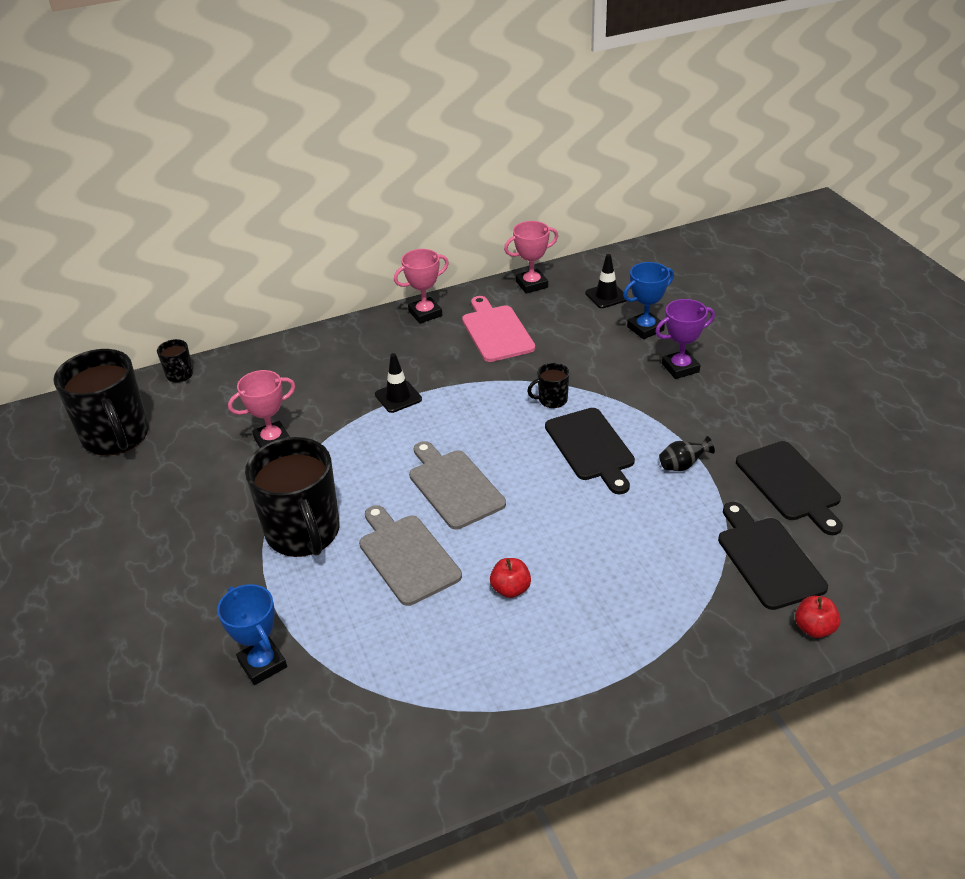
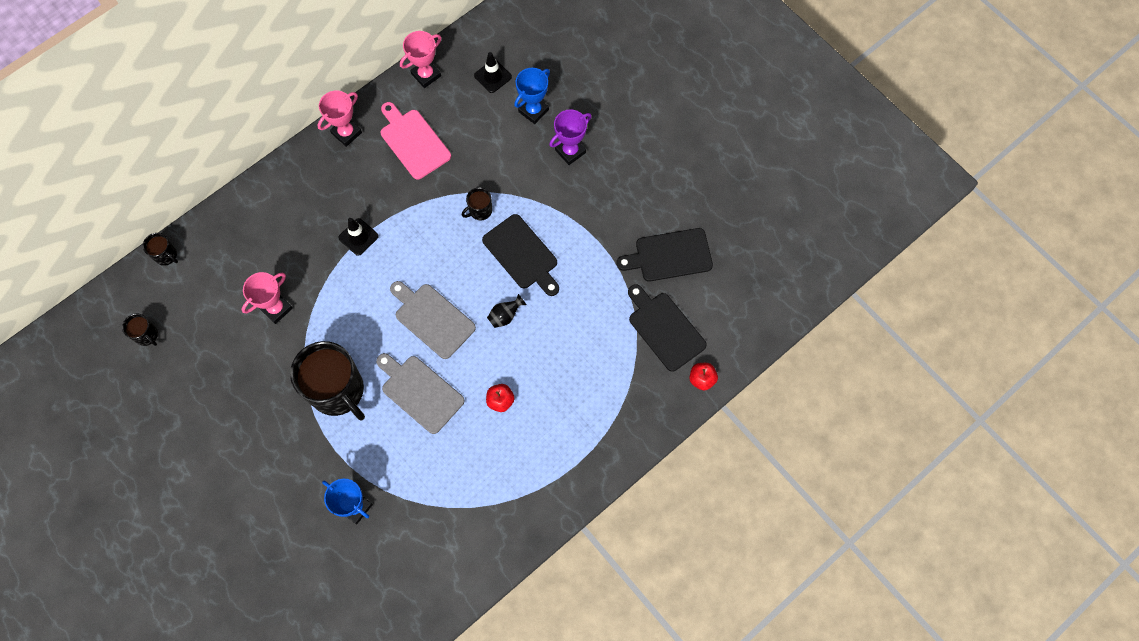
camera: 20 degrees left, 30 degrees up
(116, 436) = (147, 335): black mug -> black mug, size x0.44
(682, 465) = (592, 256): black vase -> black vase (505, 316)
(790, 484) = (669, 255): black cutting board -> black cutting board turned 120 degrees clockwise

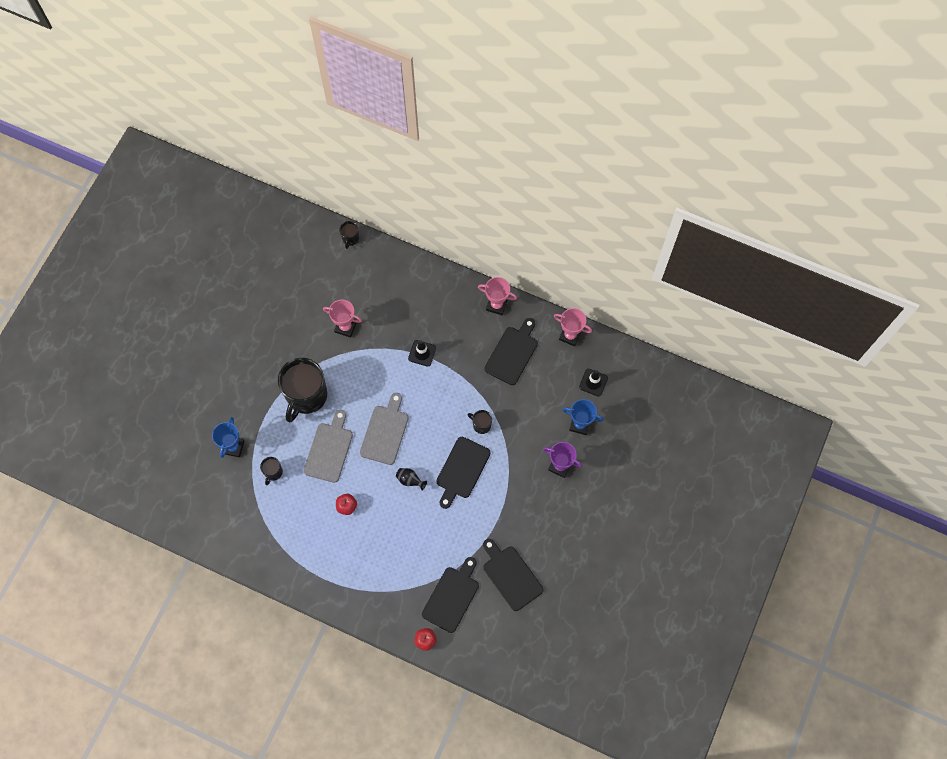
camera: 65 degrees right, 0 degrees up
(147, 335) = (290, 257): black mug -> black mug (273, 472)
(413, 142) = (512, 353): pink cutting board -> black cutting board

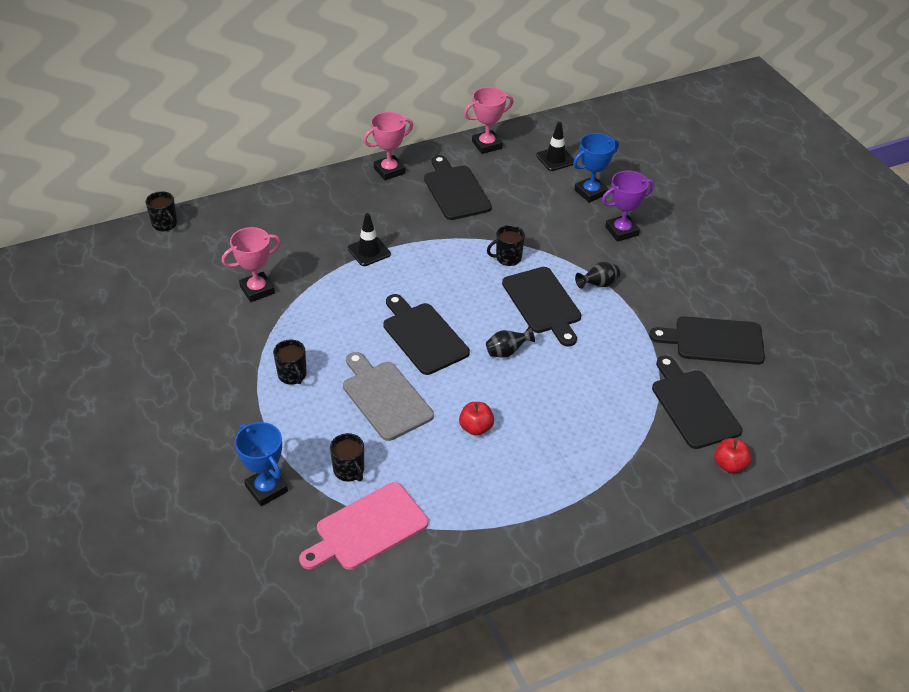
camera: 50 degrees left, 25 degrees down
(249, 508) = (367, 528): none -> pink cutting board
(306, 396) = (292, 375): black mug -> black mug, size x0.44
(385, 432) = (423, 336): grey cutting board -> black cutting board
(502, 486) = (598, 285): none -> black vase

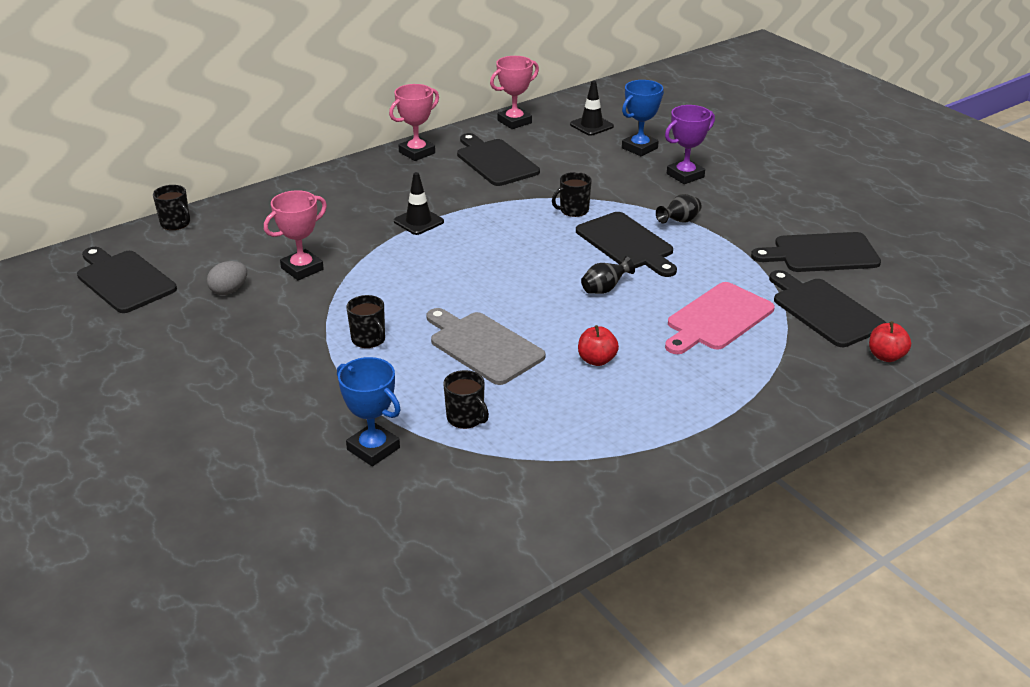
camera: 10 degrees left, 10 degrees down
(192, 305) = (229, 291): none -> grey egg
(367, 528) = (507, 470): pink cutting board -> pink cutting board (717, 319)
(423, 336) = (506, 287): black cutting board -> black cutting board (124, 280)

